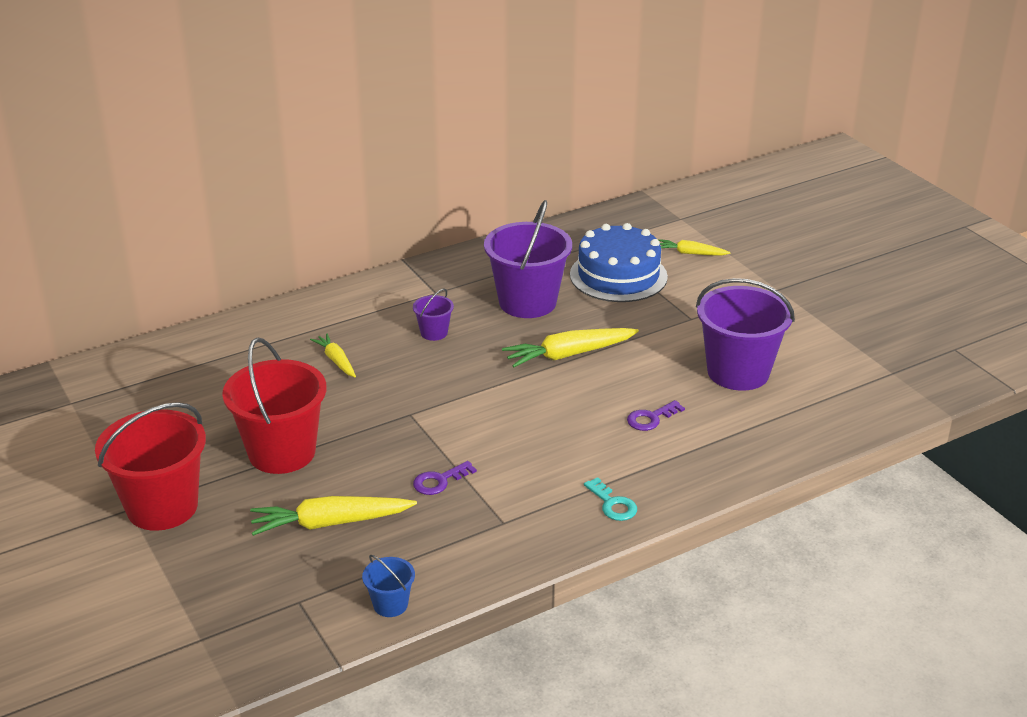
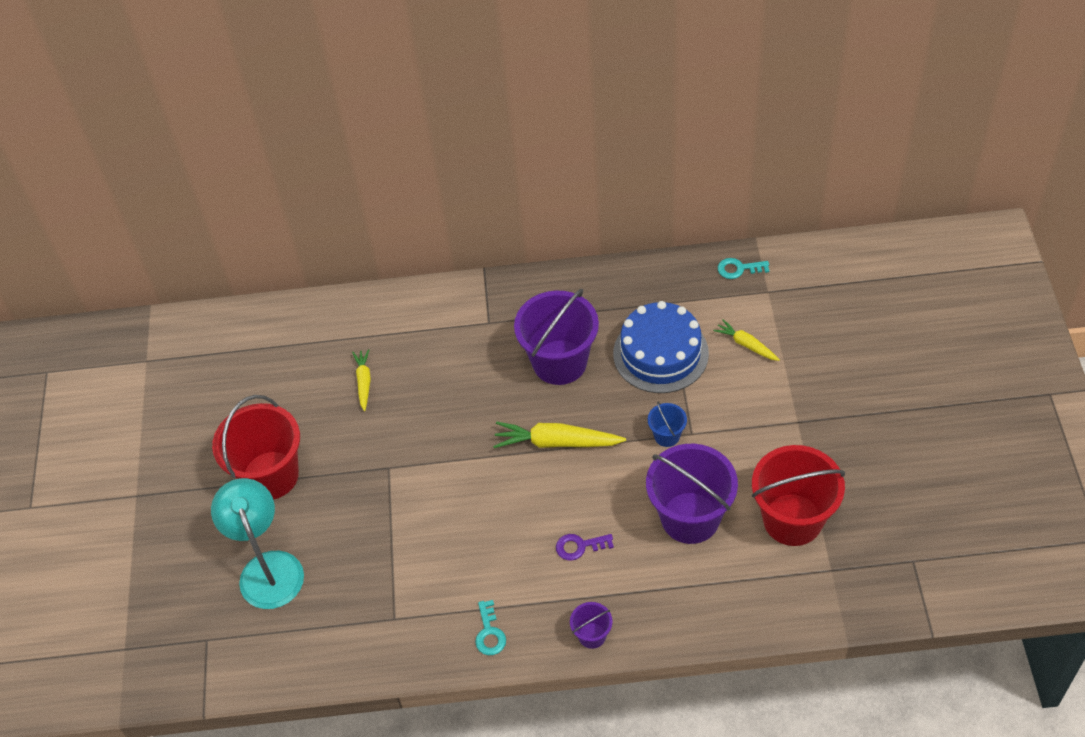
camera: 30 degrees right, 20 degrees up
(162, 507) = (159, 503): red bucket -> red bucket (792, 519)
(330, 523) = (267, 568): yellow carrot -> turquoise lamp
(390, 604) = (267, 670): blue bucket -> blue bucket (667, 436)
(434, 333) = (459, 375): purple bucket -> purple bucket (592, 635)
(439, 481) = (370, 554): purple key -> none
(643, 210) = (738, 269): none -> turquoise key

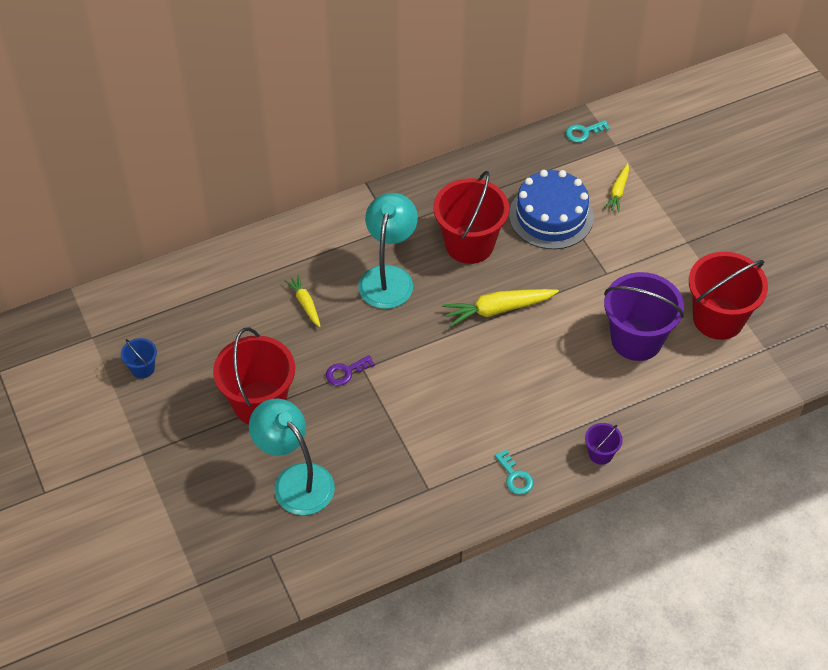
camera: 25 degrees left, 0 degrees up
(460, 376) = (388, 277): none -> turquoise lamp
(559, 362) = (469, 244): purple bucket -> red bucket
(579, 546) = (557, 387): purple key -> purple key (346, 372)
(667, 436) = (587, 280): blue bucket -> blue bucket (142, 368)
(746, 345) = (618, 191): yellow carrot -> yellow carrot turned 90 degrees counterclockwise

